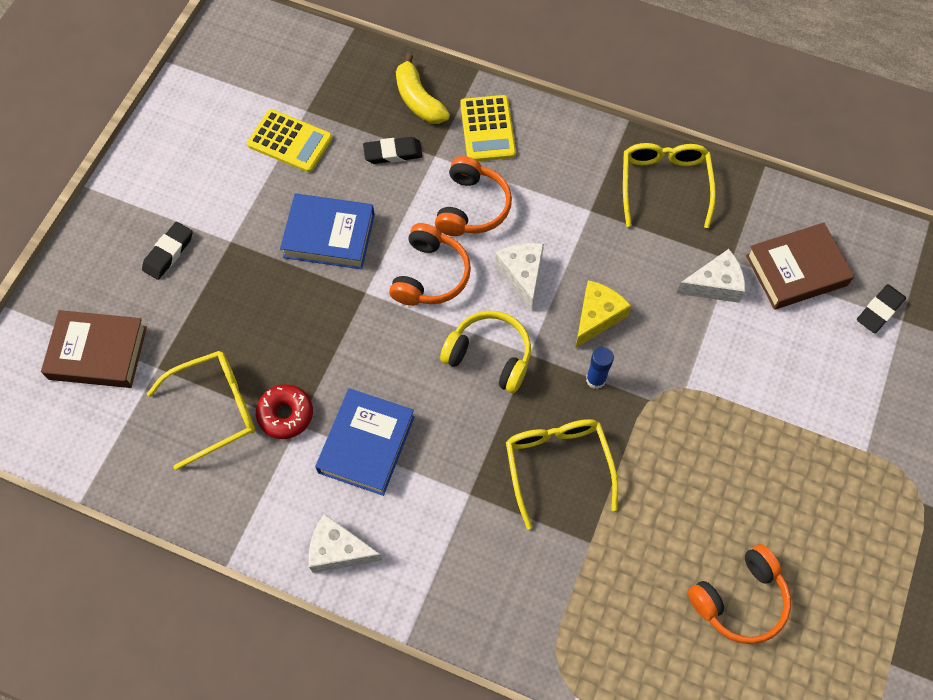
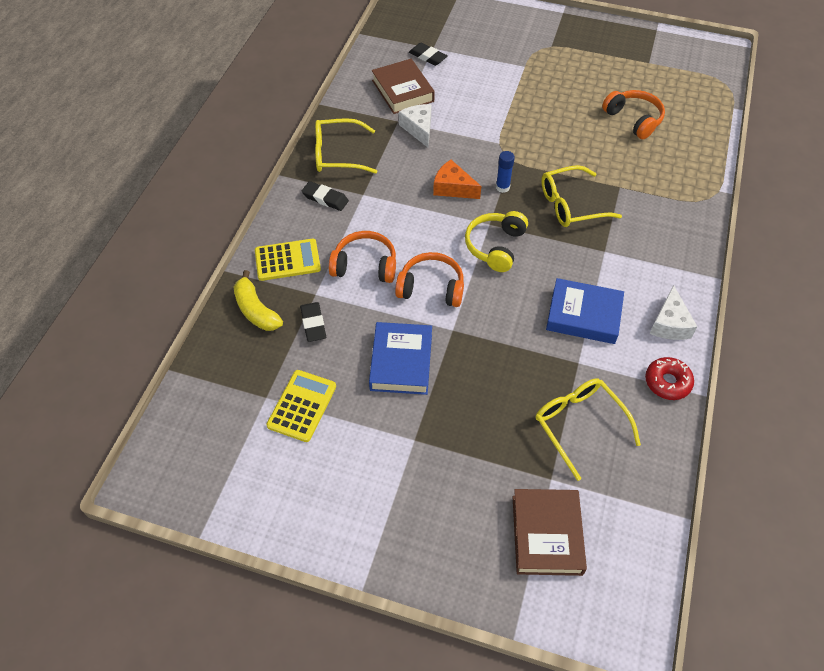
camera: 95 degrees left, 10 degrees down
(168, 253) = (432, 492): black eraser -> black eraser (325, 198)
(285, 414) = (572, 372): red donut -> red donut (667, 382)
(419, 100) = (256, 310): yellow banana -> yellow banana turned 90 degrees clockwise
(522, 274) = (423, 231): white cheese -> none
(597, 316) = (453, 188): yellow cheese -> orange cheese

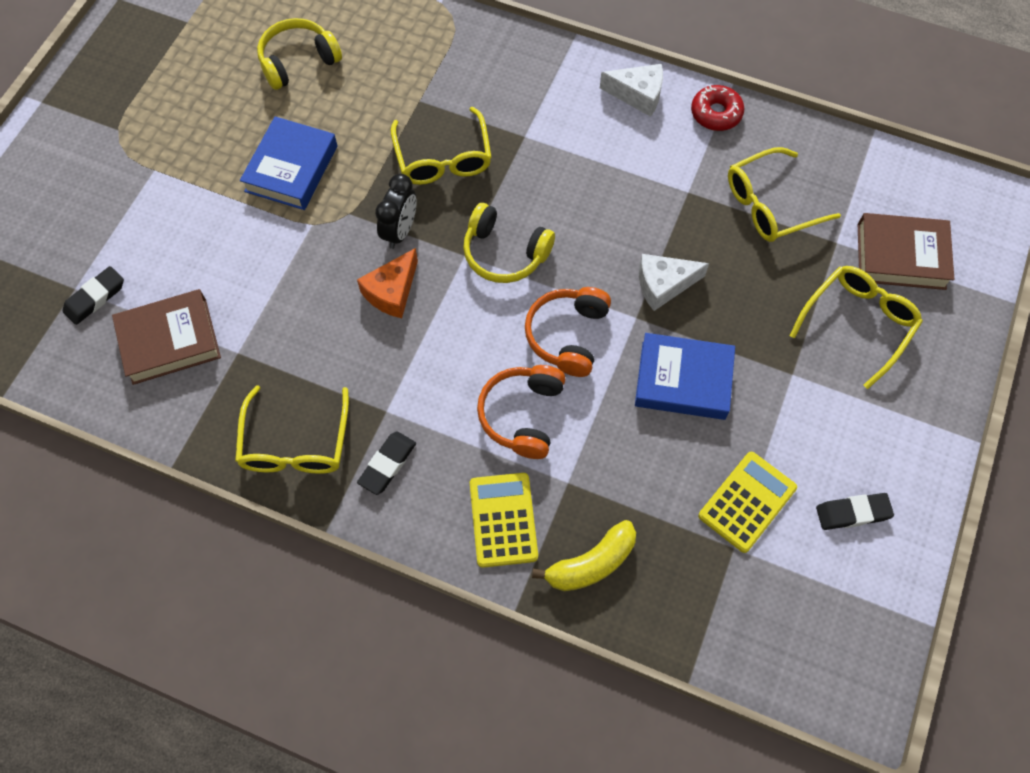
camera: 85 degrees left, 10 degrees up
(302, 406) = (747, 502): yellow calculator -> yellow calculator turned 105 degrees clockwise
(313, 324) = (619, 486): black eraser -> black eraser (852, 513)
(419, 129) = (262, 325): white cheese -> white cheese (663, 285)
(468, 493) = (857, 324): none -> yellow glasses
(502, 187) = (400, 231): blue glue stick -> black clock
(583, 315) = (621, 175): blue book -> blue book (291, 168)
(633, 119) = (298, 61): orange headphones -> yellow headphones

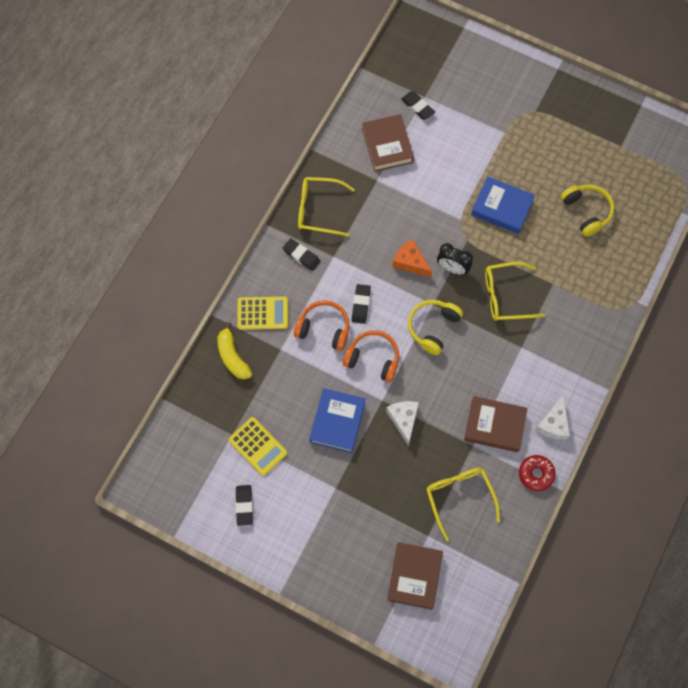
camera: 95 degrees right, 5 degrees up
(474, 361) = (361, 305): none -> black eraser
(653, 165) = (494, 426): none -> brown book
(857, 324) = (366, 536): yellow glasses -> none

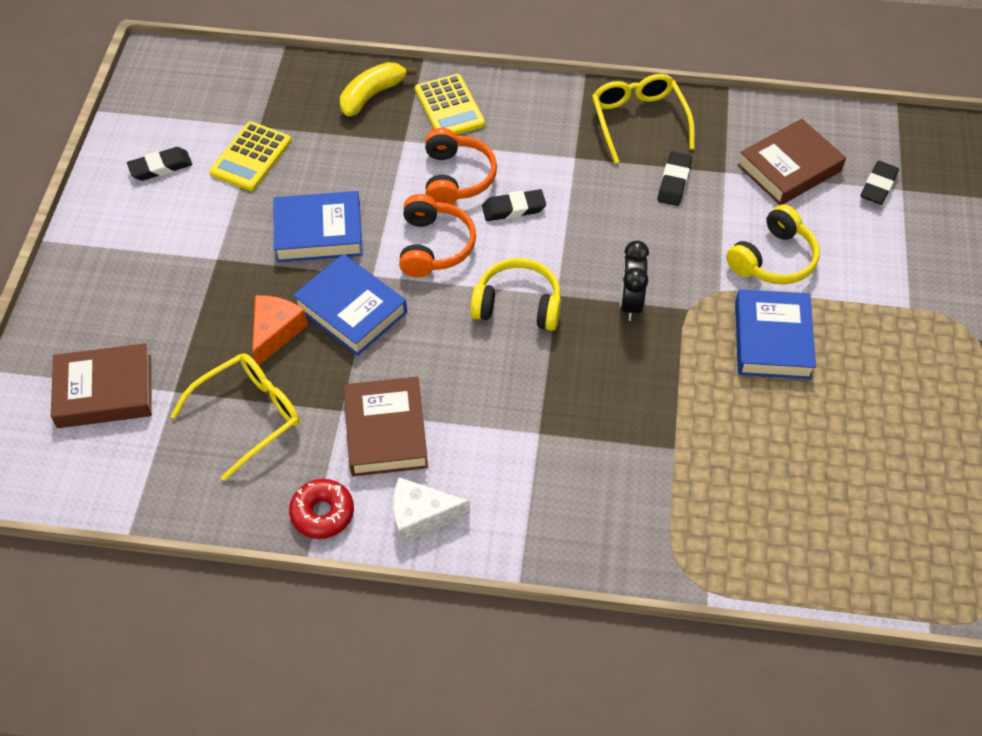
camera: 70 degrees right, 15 degrees down
(301, 256) = (557, 123): black eraser -> black eraser (674, 182)
(403, 420) = (351, 310): white cheese -> blue book
(410, 262) = (613, 247): orange cheese -> orange cheese (275, 332)
(506, 296) = (619, 387): yellow glasses -> none
(586, 211) = (837, 464): yellow headphones -> yellow headphones (773, 259)

